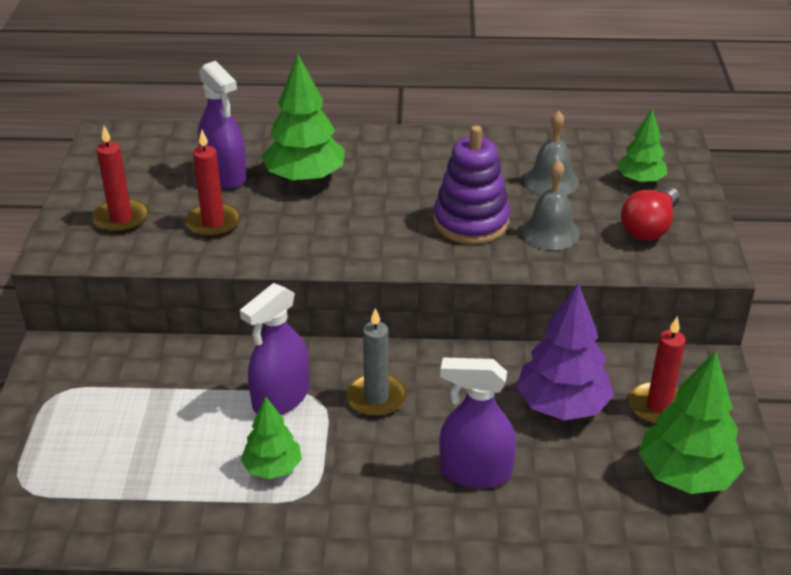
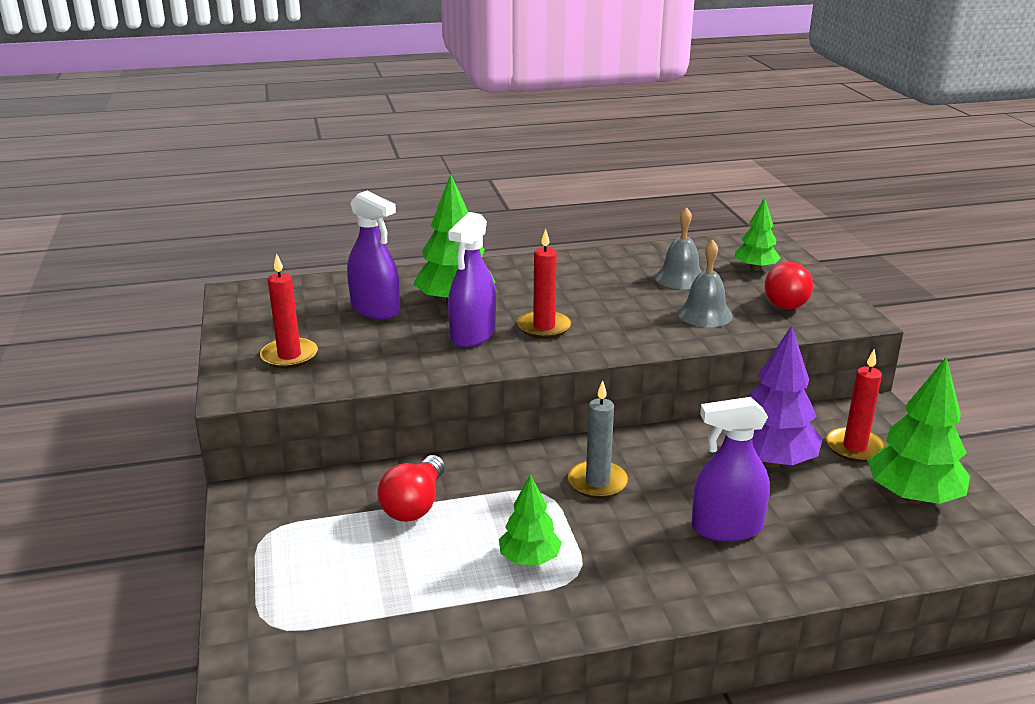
camera: 15 degrees left, 10 degrees down
(196, 389) = (414, 504): none -> red light bulb
(213, 223) = (385, 347): red candle -> red candle (544, 327)
(281, 398) = (505, 498): purple spray bottle -> purple spray bottle (473, 335)
(471, 222) = (630, 316): purple stacking toy -> none

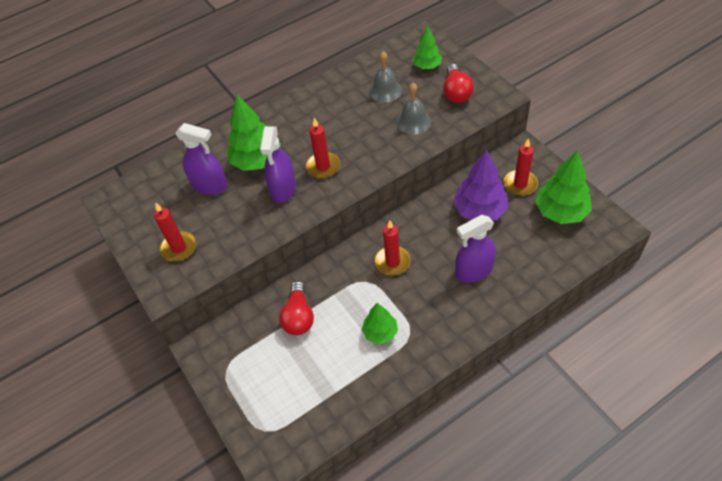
camera: 15 degrees left, 25 degrees up
(597, 482) = (392, 262): grey candle -> red candle

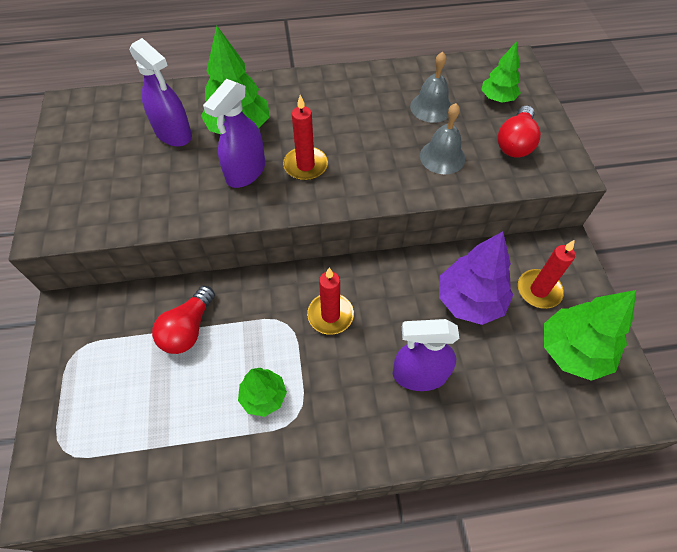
camera: 20 degrees right, 5 degrees up
(179, 248) = (94, 189): red candle -> none

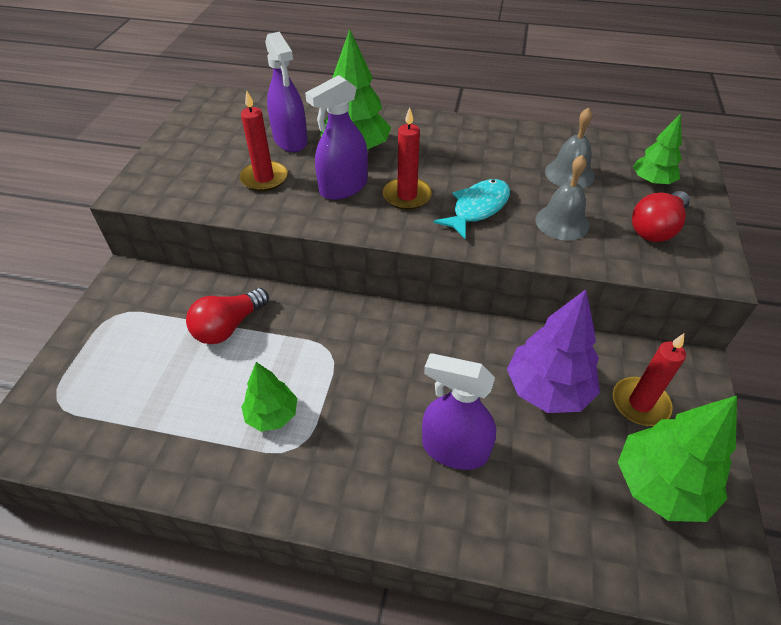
camera: 20 degrees right, 10 degrees down
(330, 315) = (380, 357): red candle -> red candle (264, 178)
(370, 162) = (477, 208): none -> turquoise fish

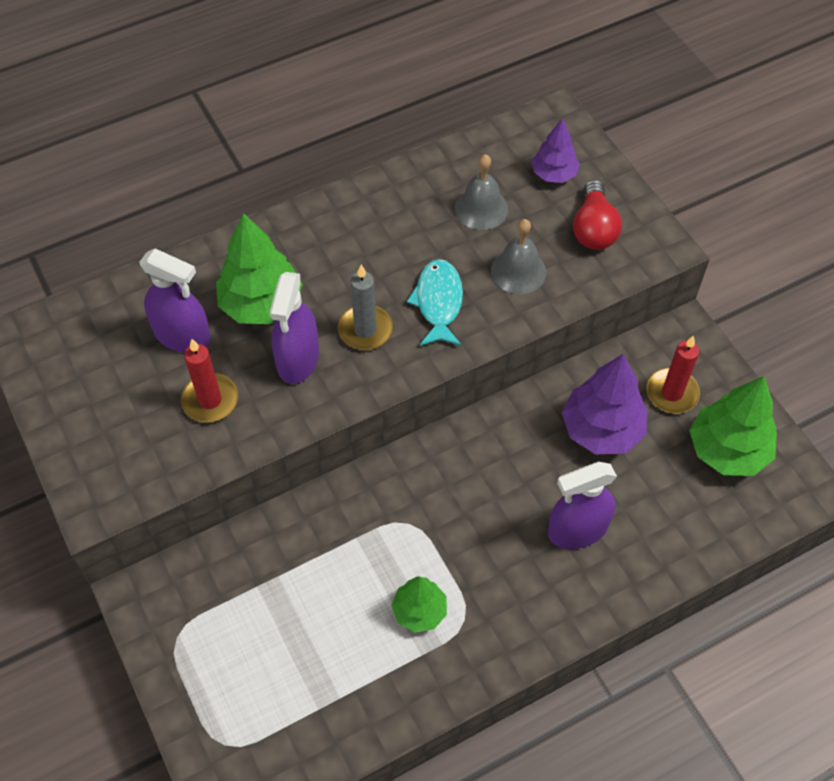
camera: 40 degrees left, 10 degrees up
(229, 326) = (297, 567): red light bulb -> none
(407, 196) = (365, 330): red candle -> grey candle
(652, 181) = (554, 174): green tree -> purple tree

